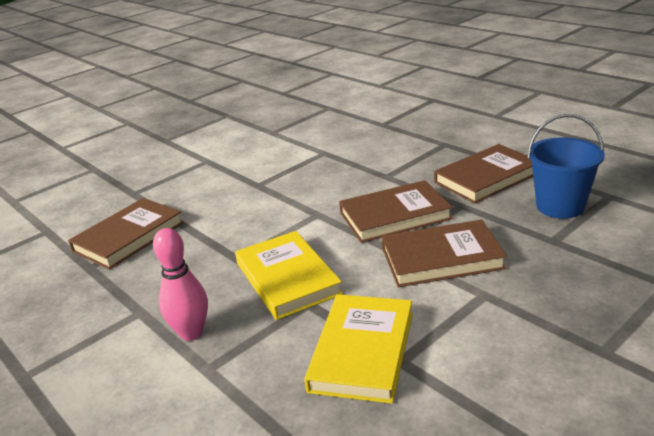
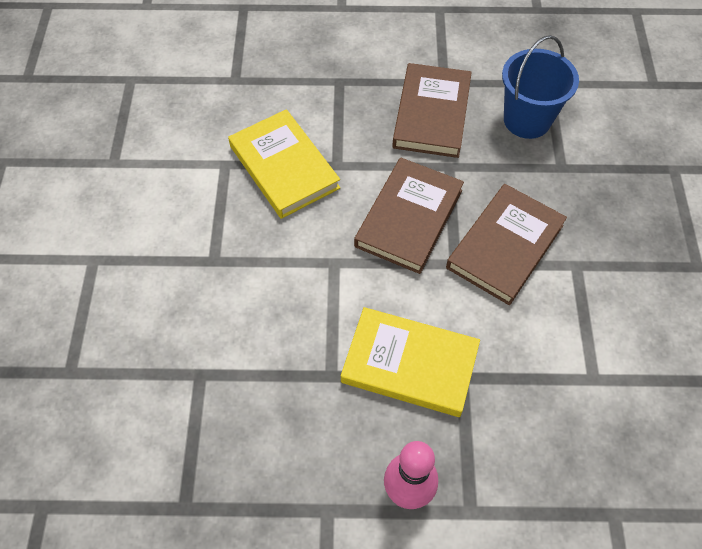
camera: 50 degrees left, 30 degrees up
(129, 237) = (168, 436): brown book -> none
(362, 351) = (560, 392): yellow book -> yellow book (284, 167)

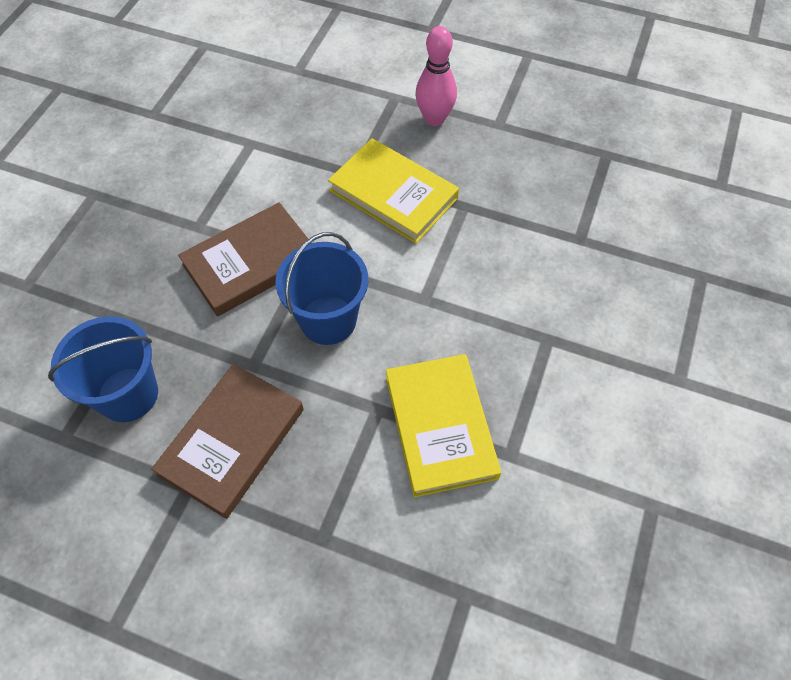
camera: 160 degrees left, 0 degrees up
(409, 218) = (328, 320): brown book -> blue bucket

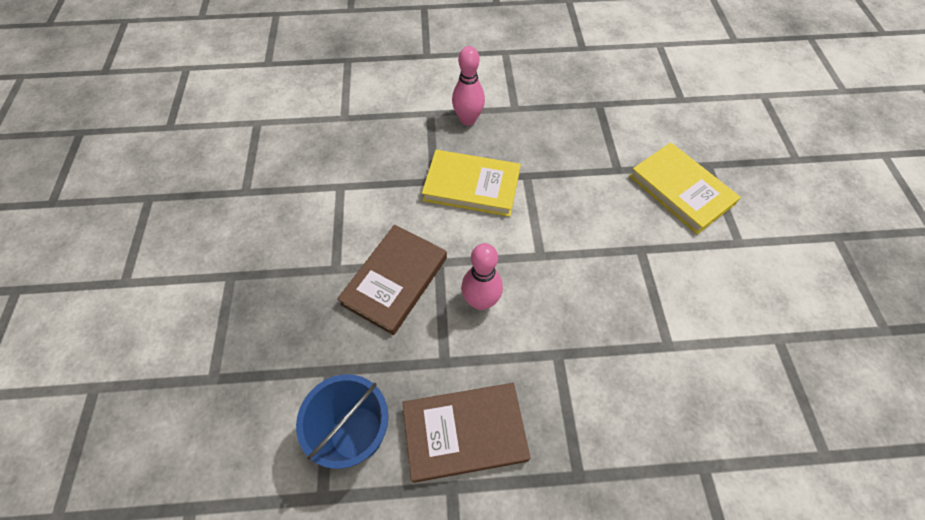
camera: 25 degrees left, 0 degrees up
(232, 442) = (464, 432): brown book -> brown book turned 75 degrees clockwise
(328, 320) = (480, 301): blue bucket -> pink bowling pin
(440, 426) = (609, 347): yellow book -> yellow book (680, 190)

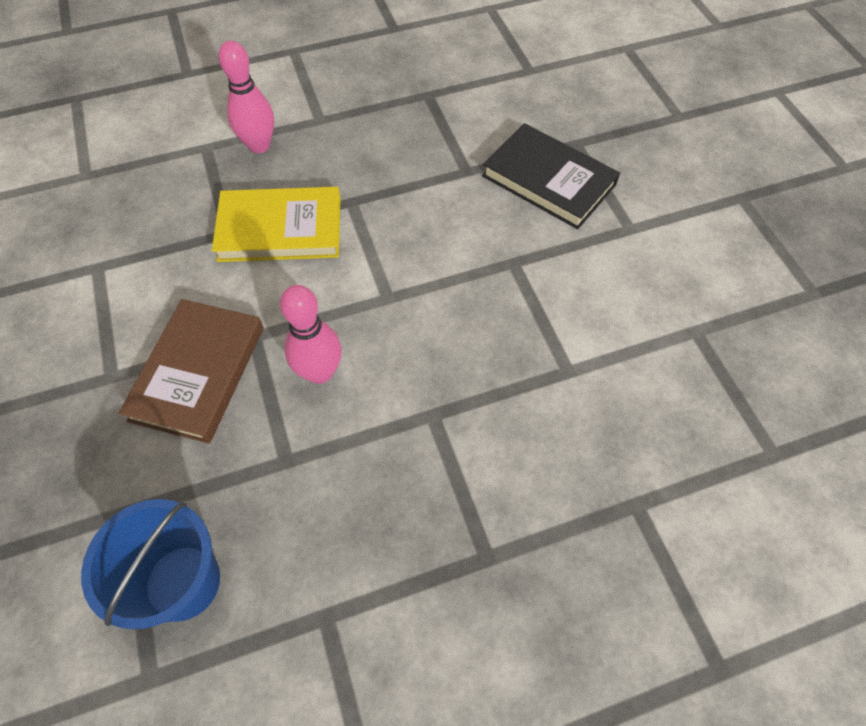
camera: 15 degrees left, 0 degrees up
(464, 432) = (329, 542): brown book -> none
(680, 190) = (548, 180): yellow book -> black book

